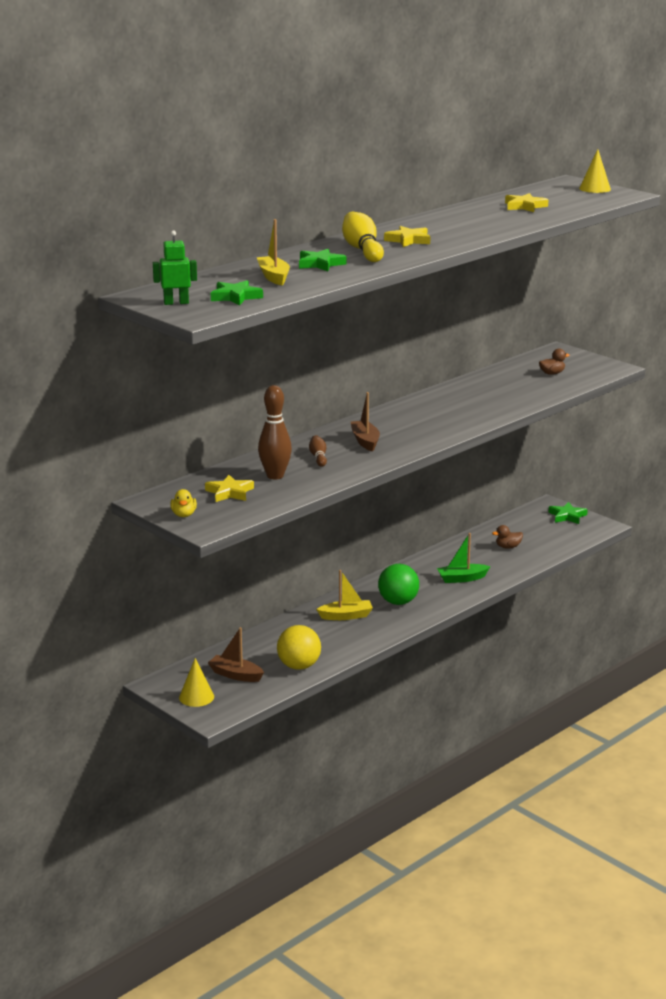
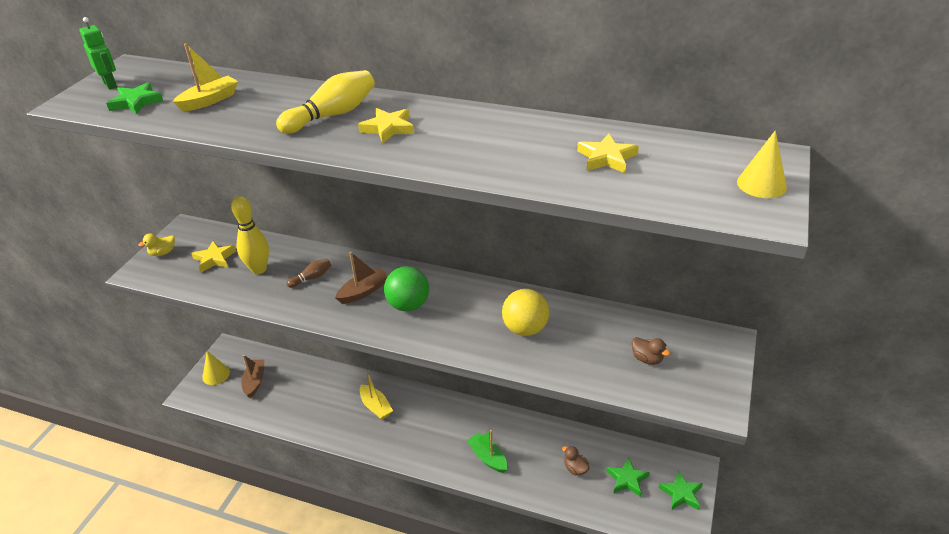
camera: 65 degrees right, 15 degrees up
(275, 476) = (259, 269): brown bowling pin -> yellow bowling pin
(299, 666) = (281, 411): yellow ball -> yellow ball (525, 329)
(320, 264) = (266, 109): green star -> green star (627, 479)
(398, 602) = (417, 430): green ball -> green ball (408, 305)

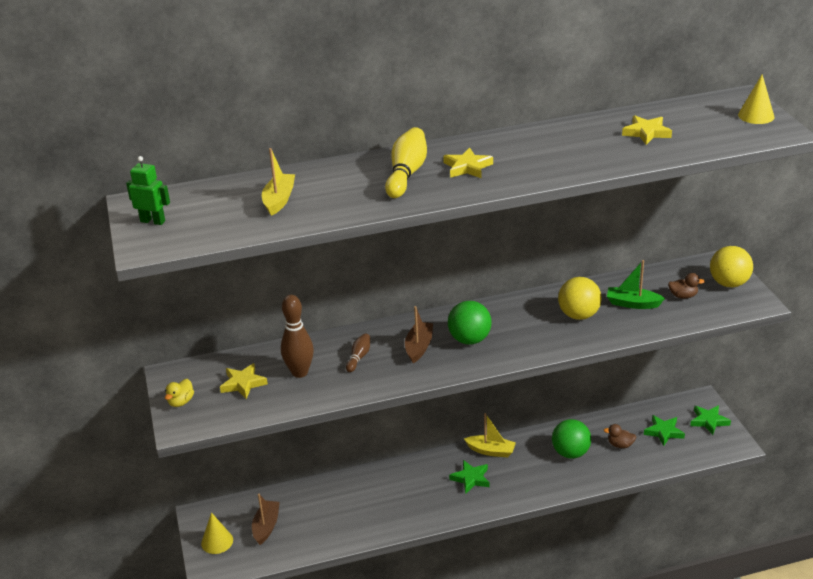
camera: 35 degrees left, 5 degrees down
(136, 102) = (211, 224): green star -> green star (471, 479)
(255, 381) = (266, 526): brown boat -> brown boat turned 45 degrees clockwise
(259, 269) = (300, 372): yellow bowling pin -> brown bowling pin
(376, 407) = (409, 486): yellow boat -> yellow boat (491, 451)
(487, 457) = (546, 473): green boat -> green boat (632, 304)
(525, 451) = (570, 453): none -> green ball
(711, 369) = (729, 283): none -> yellow ball

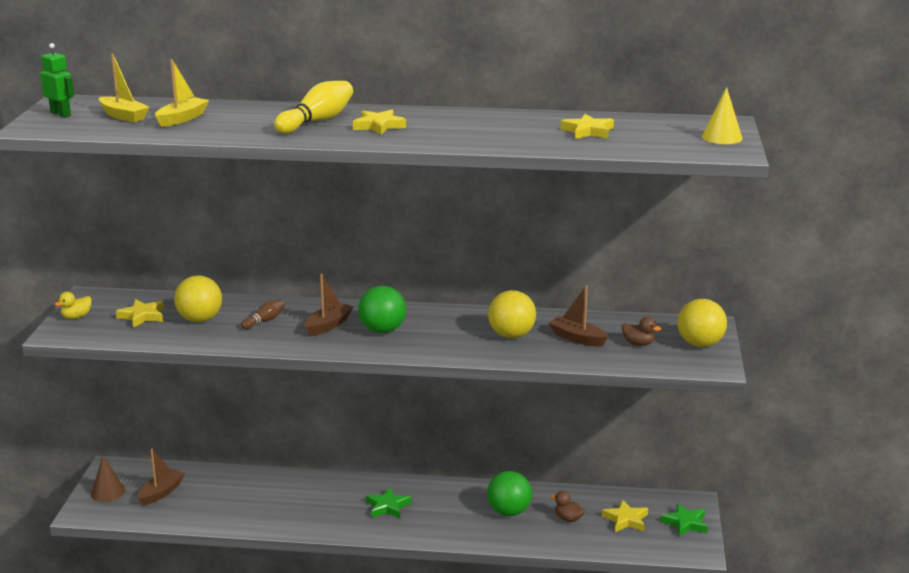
camera: 20 degrees right, 10 degrees down
(217, 541) = (107, 492): yellow cone -> brown cone
(300, 372) = (200, 319): brown bowling pin -> yellow ball
(491, 451) = (428, 489): yellow boat -> yellow boat (123, 116)
(632, 304) = (577, 338): green boat -> brown boat
(663, 432) = (626, 520): green star -> yellow star

